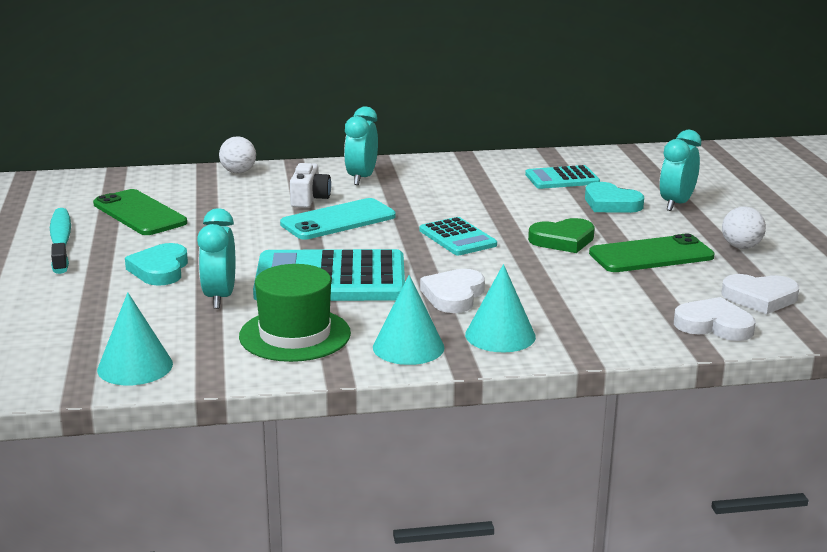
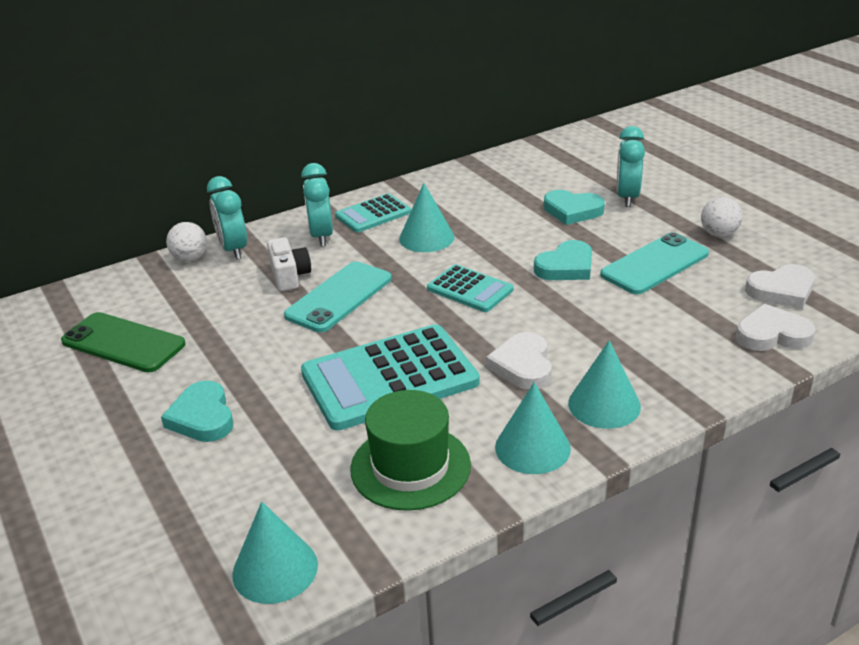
camera: 20 degrees left, 10 degrees up
(61, 241) = (61, 408): turquoise toothbrush -> none
(219, 297) = (295, 438): turquoise clock -> turquoise clock (233, 249)
(453, 196) = (426, 238): none -> turquoise cone
(562, 179) = (507, 191): turquoise calculator -> turquoise calculator (373, 214)
(563, 240) = (566, 267): green heart -> turquoise heart
(651, 255) = (655, 264): green phone -> turquoise phone

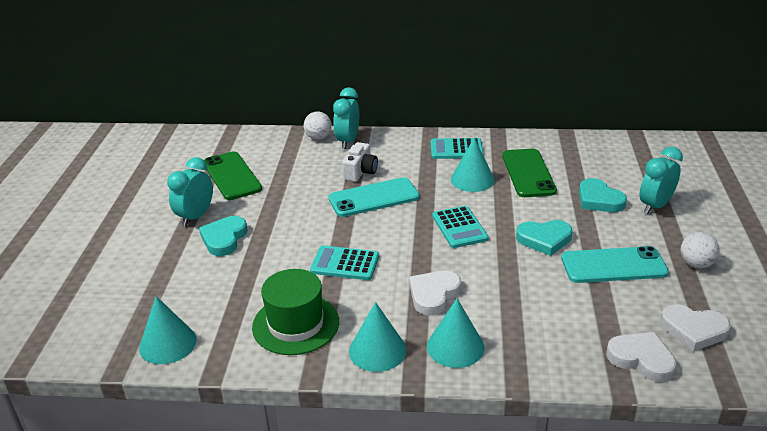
camera: 35 degrees right, 0 degrees up
(321, 236) = (407, 152): turquoise clock -> turquoise clock (195, 217)
(389, 378) = (345, 264): turquoise calculator -> turquoise calculator, size x0.54
(476, 211) = (528, 173): none -> green phone

